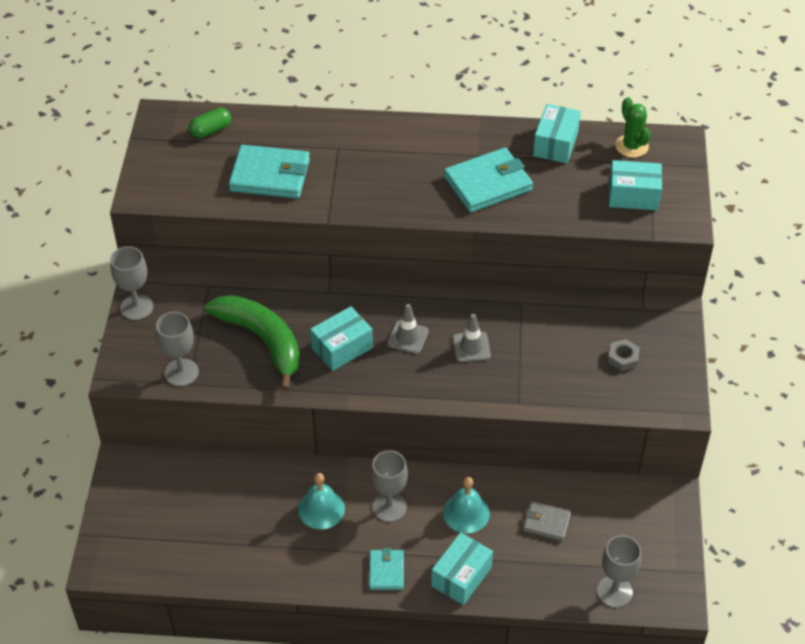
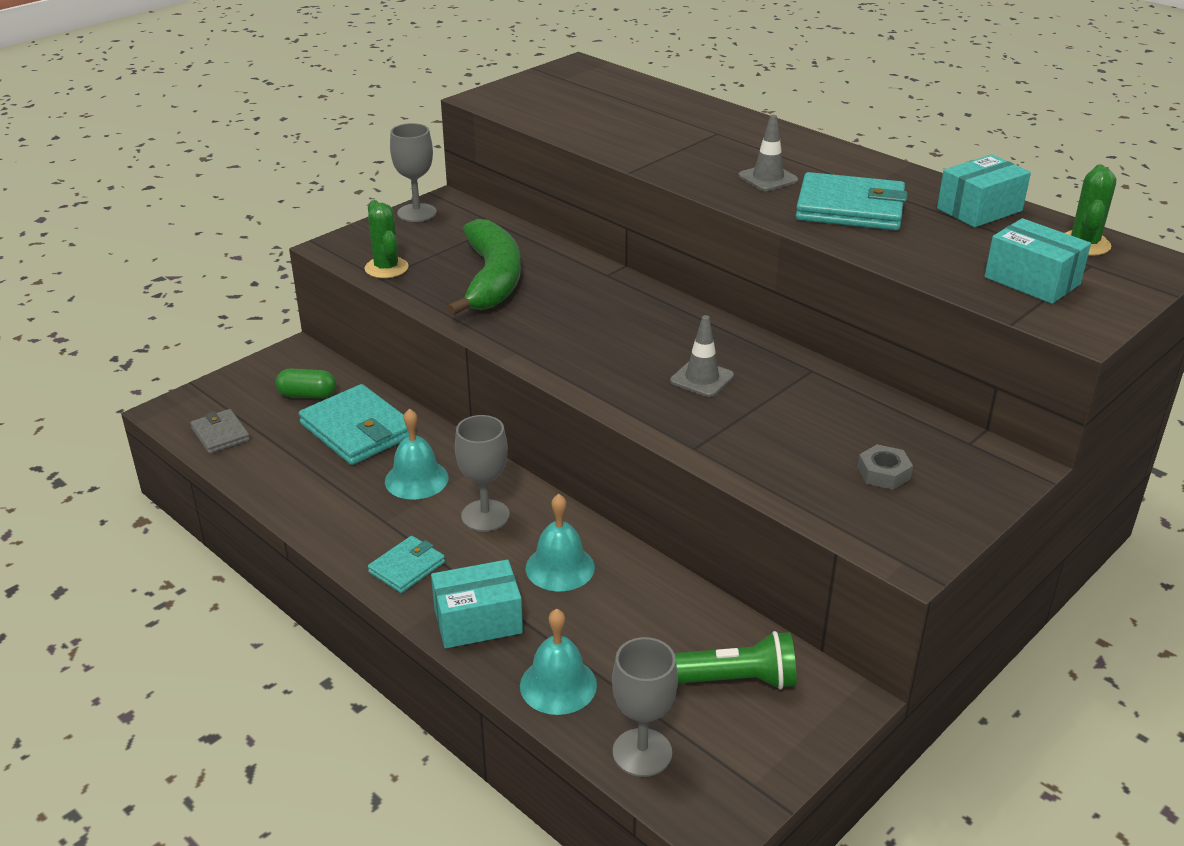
camera: 40 degrees right, 15 degrees down
(181, 372) = (386, 268): grey goblet -> green cactus
(211, 130) = (610, 85): green capsule -> green capsule (307, 395)
(270, 175) = (620, 126): turquoise wallet -> turquoise wallet (357, 430)
(342, 348) = (561, 318): turquoise box -> none
(408, 337) = (641, 340): grey traffic cone -> grey traffic cone (768, 178)
(540, 584) = (558, 685): none -> turquoise bell
(547, 522) = (642, 631): grey wallet -> grey wallet (220, 434)
(615, 521) = (732, 680): none -> green flashlight

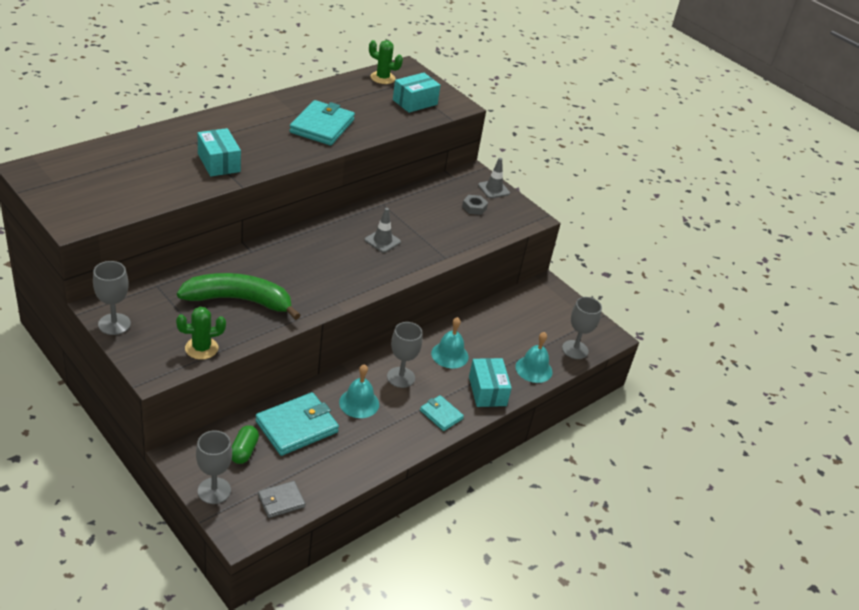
camera: 90 degrees left, 5 degrees up
(239, 384) = (214, 491): none -> grey goblet
(732, 680) = (533, 313): green flashlight -> none
(768, 178) = (272, 141): grey traffic cone -> grey traffic cone (493, 189)
(979, 210) = (337, 91): turquoise box -> turquoise box (219, 163)

